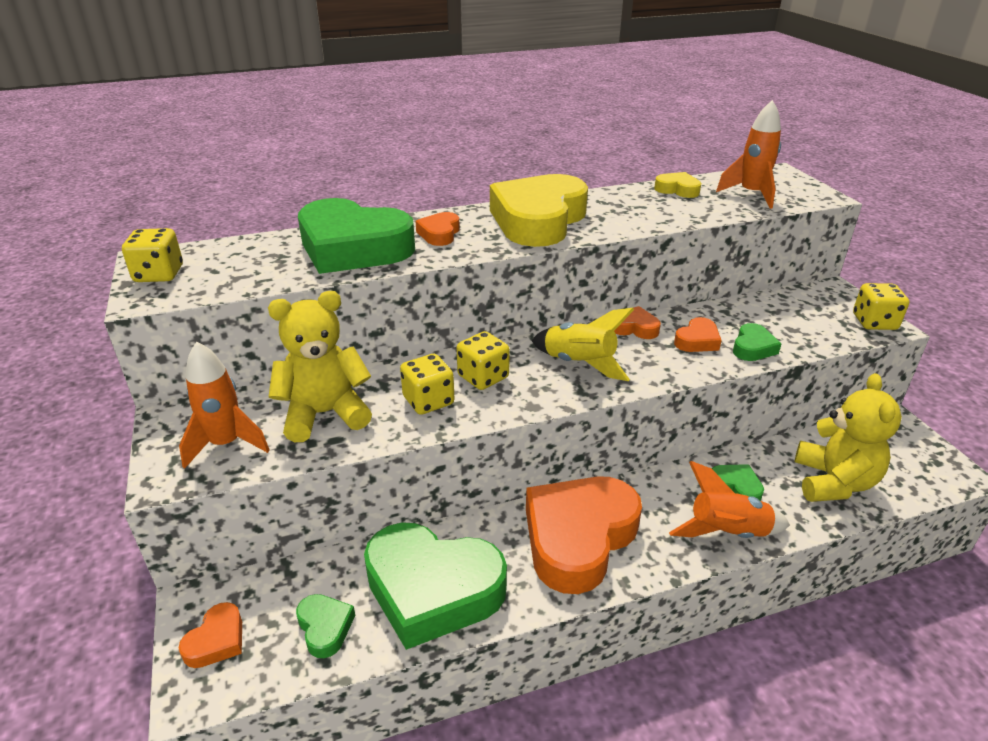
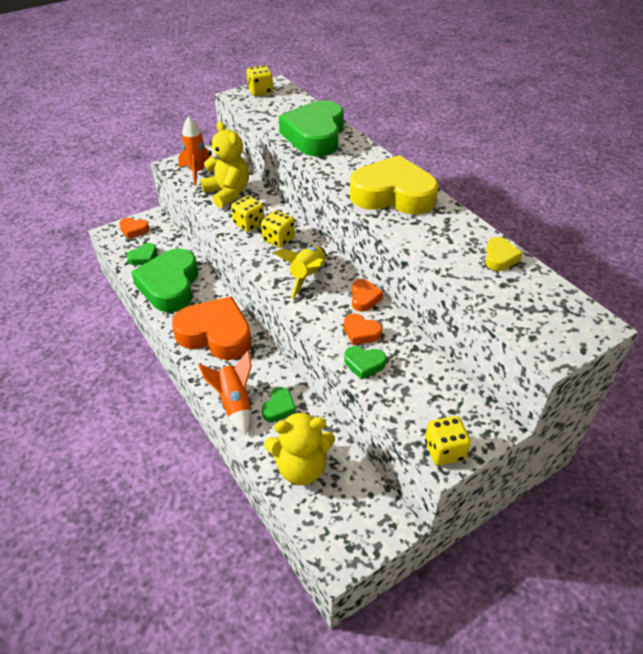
camera: 75 degrees right, 10 degrees up
(439, 234) = (349, 160): orange heart -> none
(751, 195) = (519, 303): orange rocket -> none

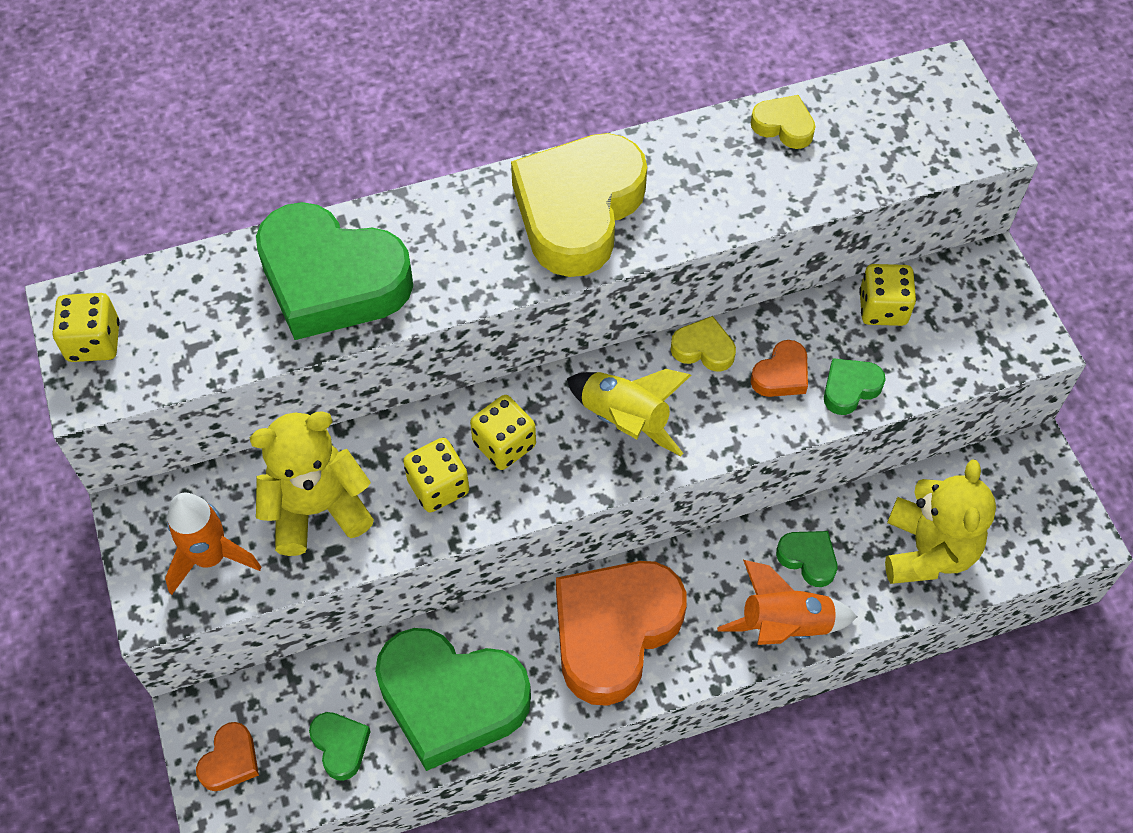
camera: 75 degrees left, 15 degrees up
(364, 298) = (703, 349): orange heart -> yellow heart
(364, 364) = (850, 388): green heart -> green heart turned 150 degrees counterclockwise
(444, 450) = (1022, 337): yellow dice -> yellow dice (882, 308)

